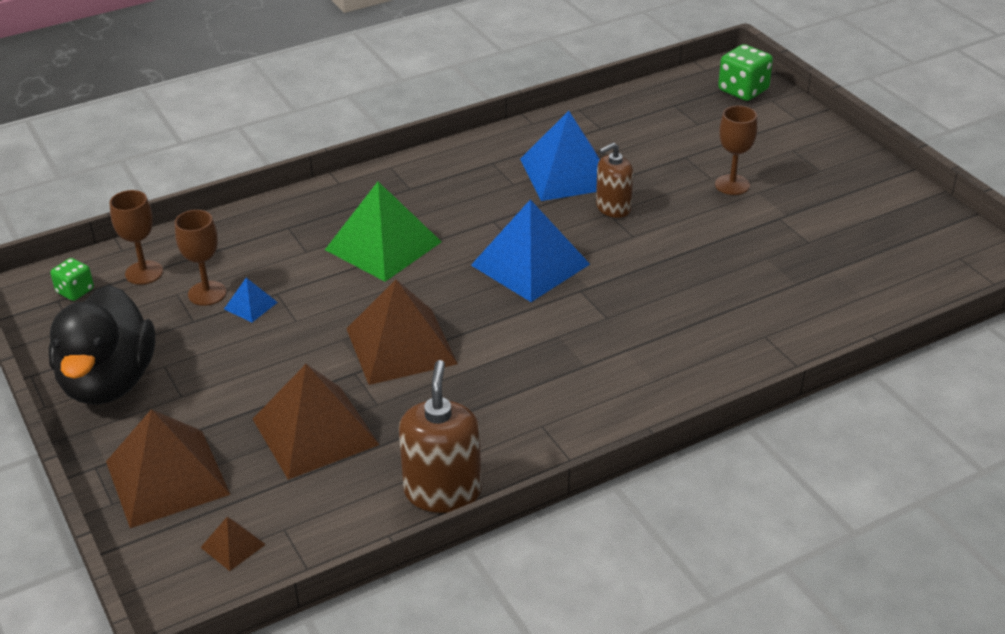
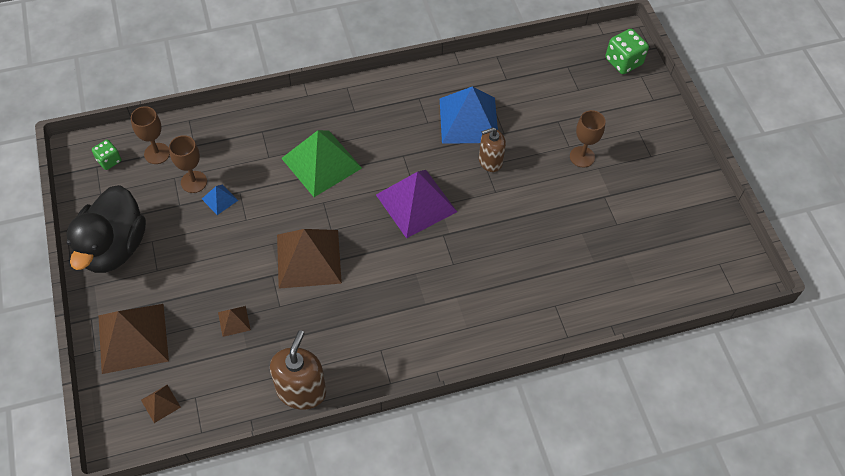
camera: 10 degrees right, 20 degrees up
(315, 432) = (234, 321): brown pyramid -> brown pyramid, size x0.44
(530, 264) = (416, 203): blue pyramid -> purple pyramid

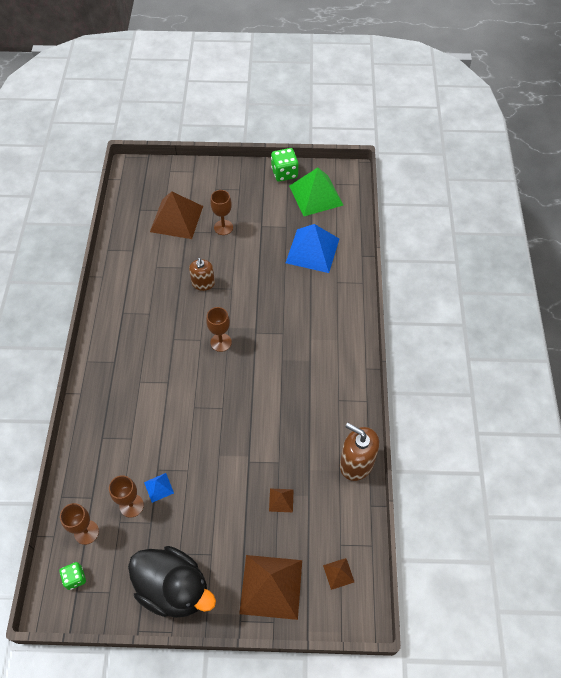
camera: 70 degrees left, 0 degrees up
(309, 258) = (243, 430): brown pyramid -> brown pyramid (176, 218)
(321, 163) = (155, 399): green pyramid -> green pyramid (316, 195)
(416, 203) = (221, 342): purple pyramid -> brown goblet
(468, 120) = (159, 286): blue pyramid -> blue pyramid (312, 250)
(623, 62) = (152, 176): green dice -> green dice (284, 173)

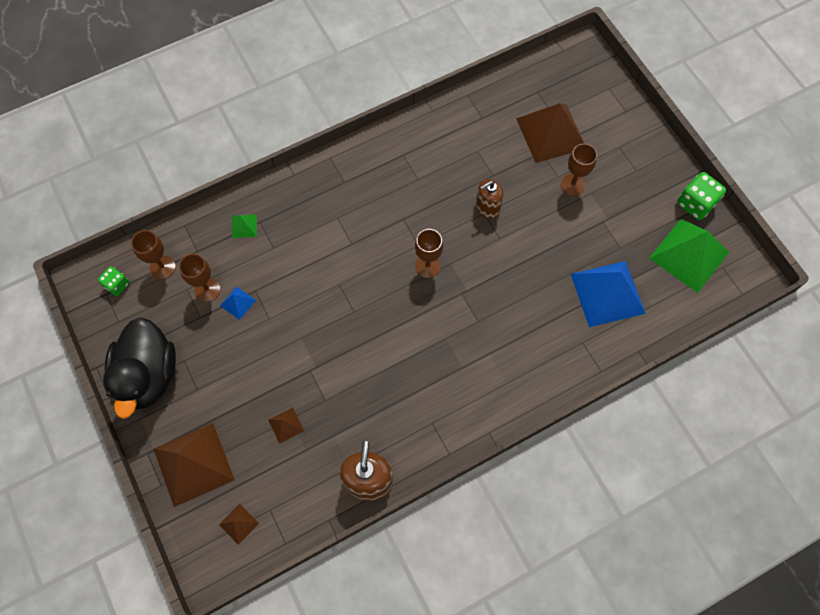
camera: 60 degrees right, 10 degrees up
(96, 451) = (244, 226): none -> green pyramid

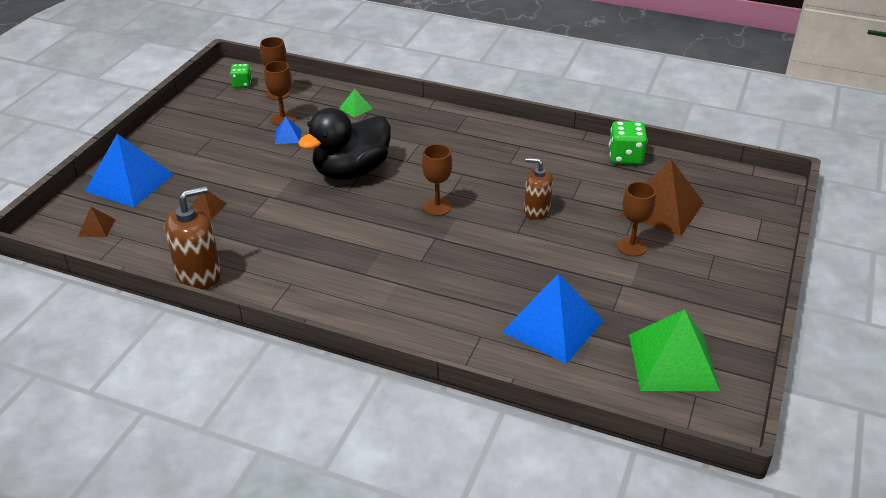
camera: 50 degrees right, 30 degrees down
(148, 375) = (184, 129): black duck -> black duck (351, 171)
(194, 464) = (129, 182): brown pyramid -> blue pyramid
(695, 204) = (735, 337): green dice -> green dice (625, 157)

